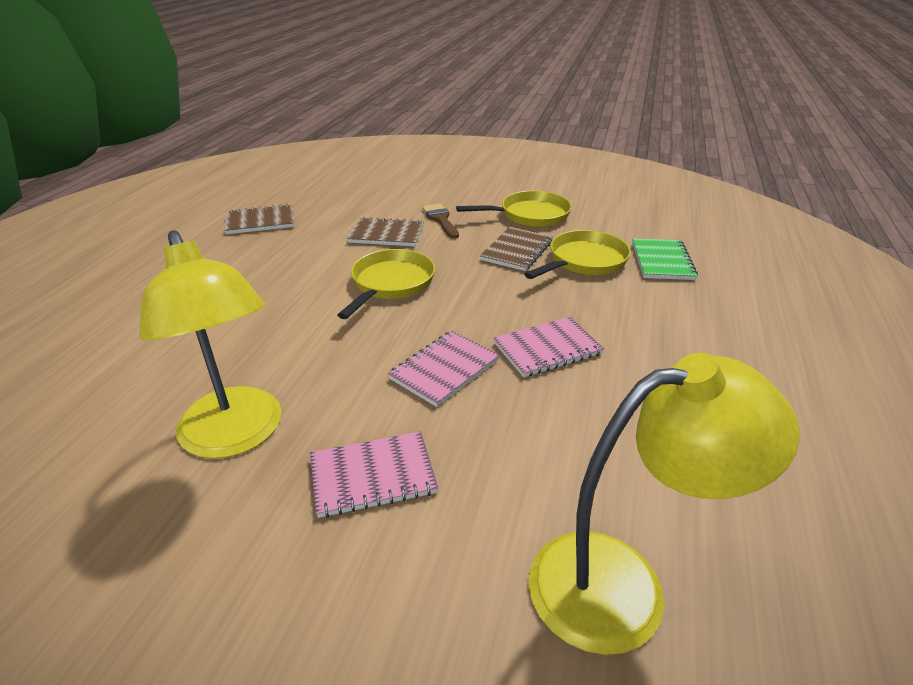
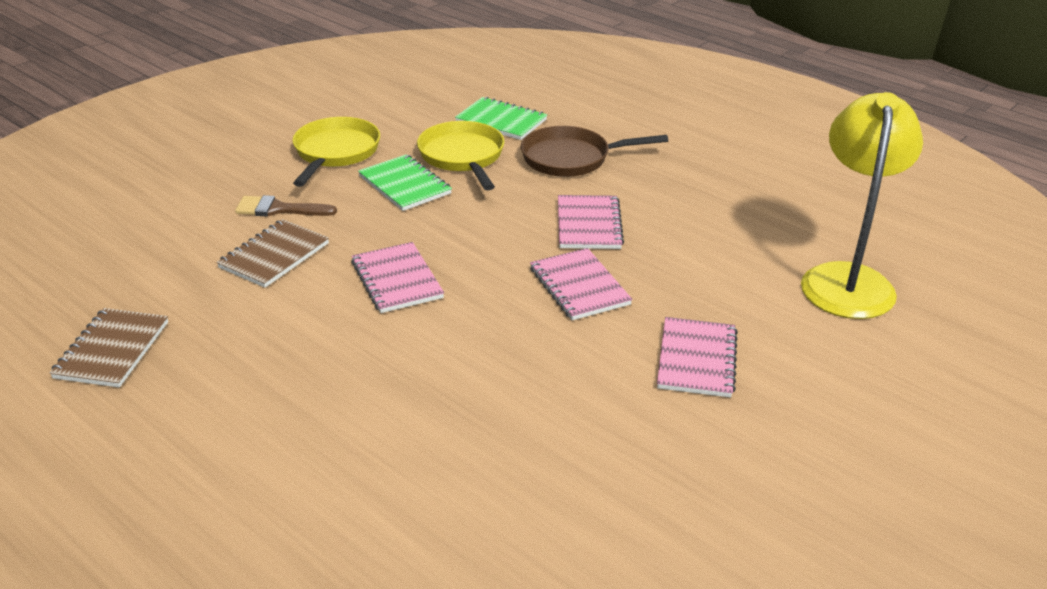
camera: 65 degrees left, 0 degrees up
(236, 436) = (598, 432): yellow lamp -> none
(391, 284) = (397, 280): yellow pan -> pink notebook
(517, 251) = (405, 185): brown notebook -> green notebook
(647, 310) = (571, 158): none -> brown pan

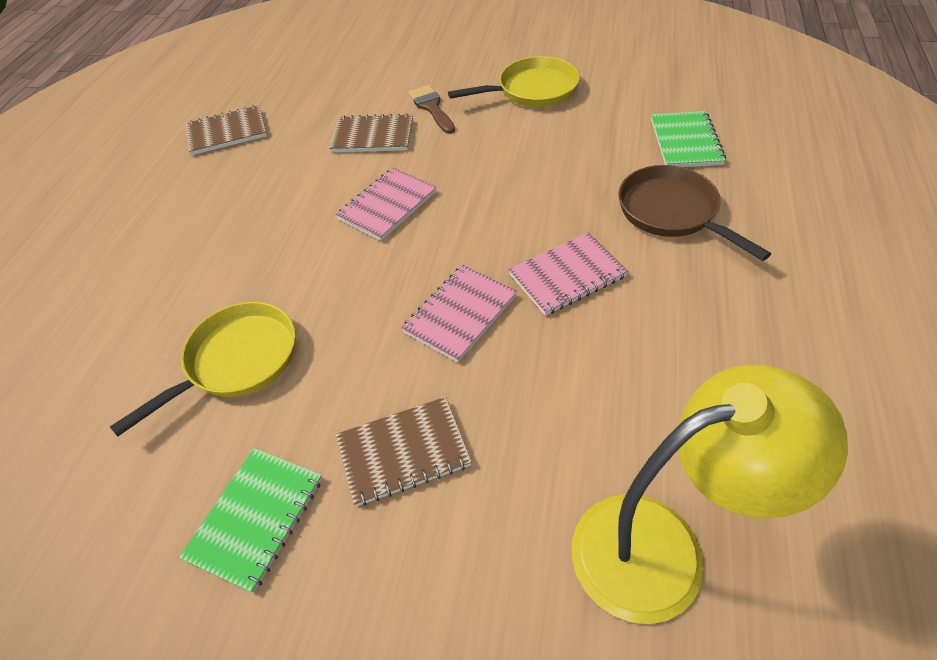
camera: 65 degrees right, 15 degrees up
(405, 185) = (522, 144): green notebook -> green notebook (256, 518)
(463, 157) = (599, 151): yellow pan -> yellow pan (237, 361)
(696, 359) = (403, 452): pink notebook -> brown notebook

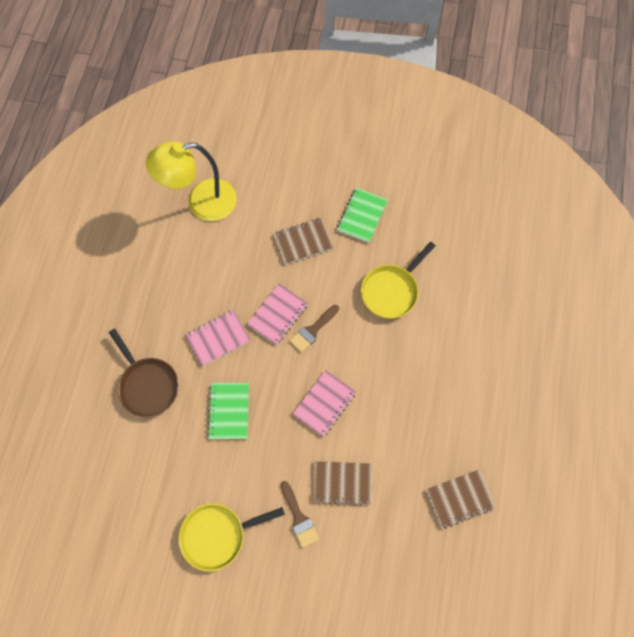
camera: 175 degrees right, 20 degrees up
(396, 294) = (313, 330): none -> brown brush
(685, 142) = (119, 455): green notebook -> green notebook (229, 411)

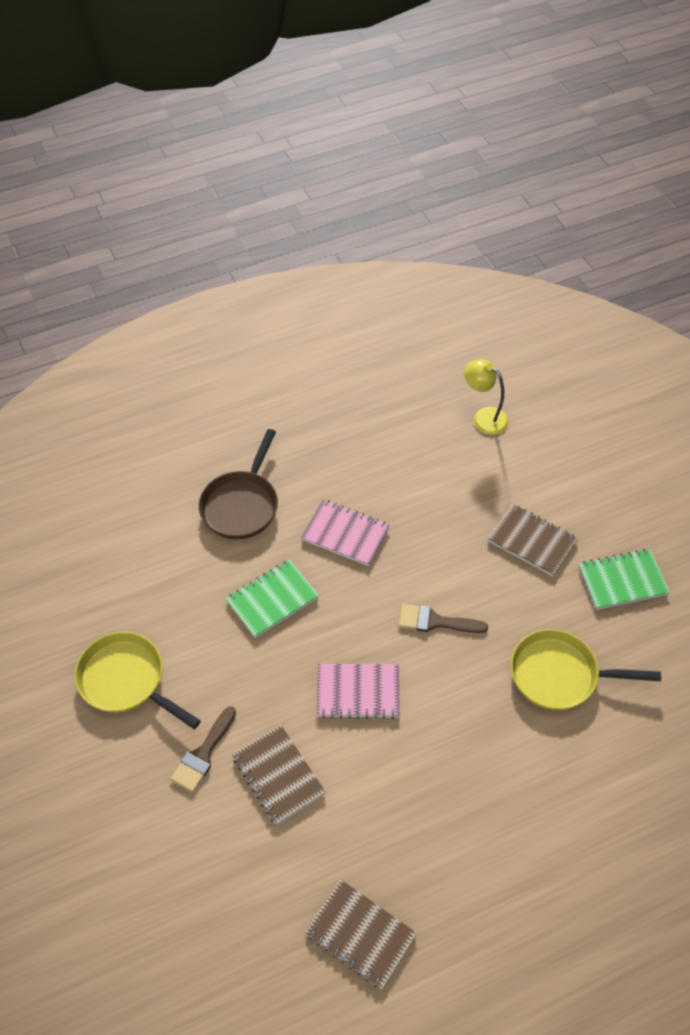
camera: 55 degrees right, 15 degrees down
(201, 203) = (484, 417): yellow lamp -> yellow lamp, size x0.54
(277, 315) = (422, 573): pink notebook -> none

